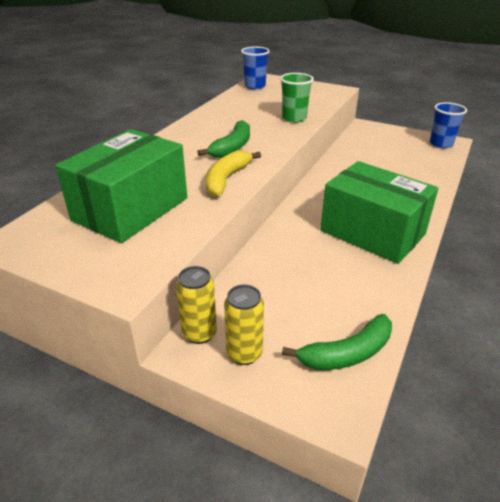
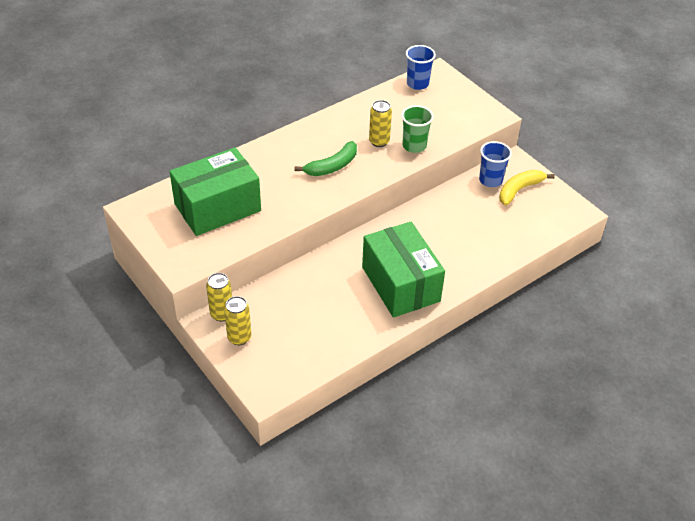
camera: 25 degrees right, 10 degrees up
(226, 179) = (301, 202): yellow banana -> yellow banana (519, 190)
(259, 122) = (379, 141): none -> yellow can
(347, 353) = (299, 363): green banana -> none
(441, 144) = (565, 212): blue cup -> blue cup (490, 180)

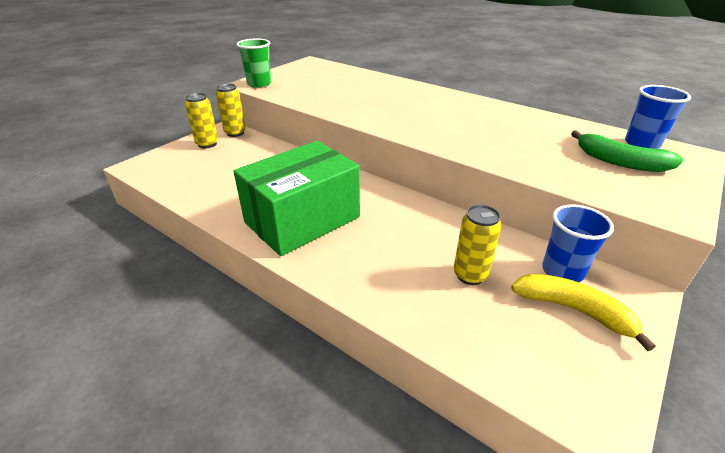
camera: 75 degrees right, 10 degrees down
(217, 207) = (329, 84): green box -> none
(332, 166) = (427, 118): green banana -> green banana (620, 162)
(379, 141) = (497, 135): yellow can -> yellow can (470, 275)
(414, 146) = (516, 157): green cup -> green cup (259, 84)

